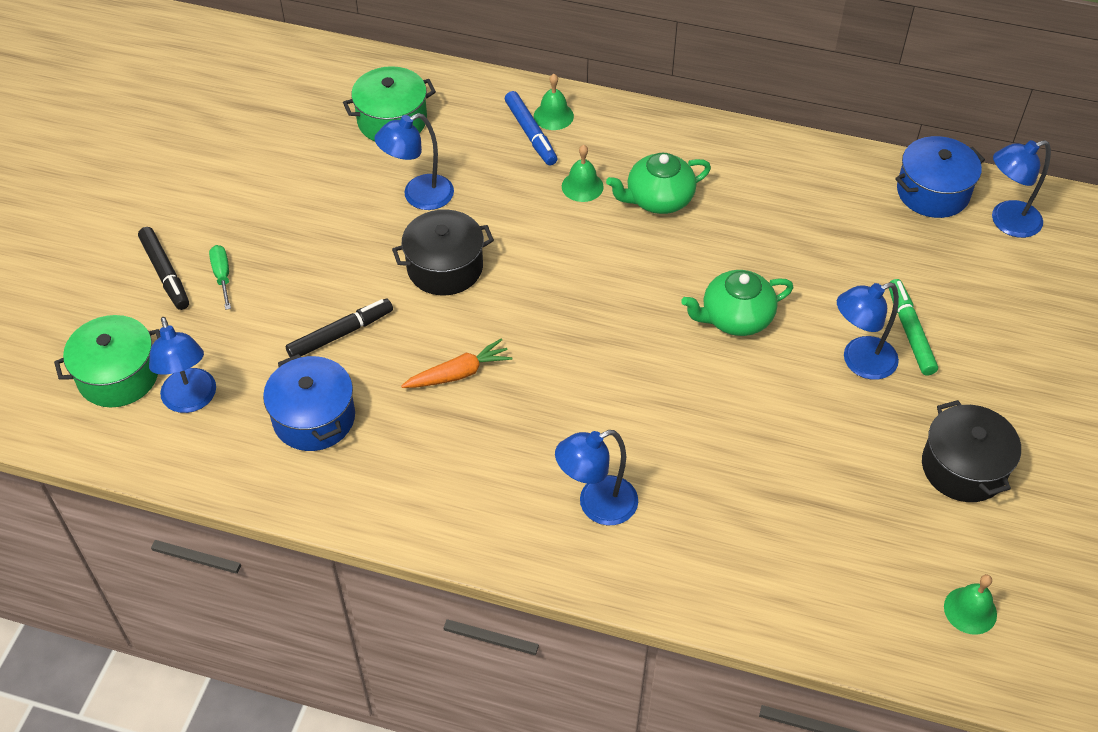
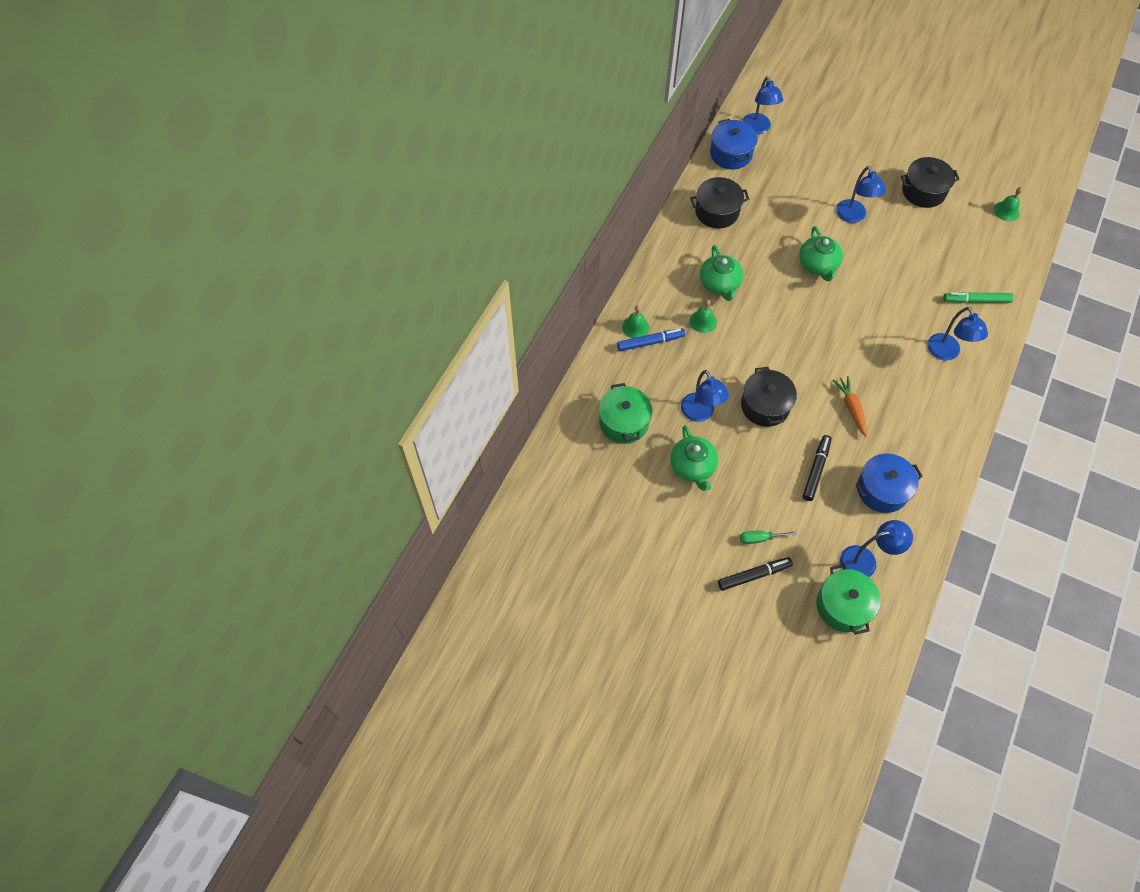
camera: 80 degrees left, 10 degrees up
(330, 196) = (692, 467): none -> green teapot
(340, 334) = (816, 470): black marker -> black marker turned 45 degrees clockwise
(801, 185) = (717, 212): none -> black pot
(910, 332) = (833, 190): green marker -> green marker (976, 300)

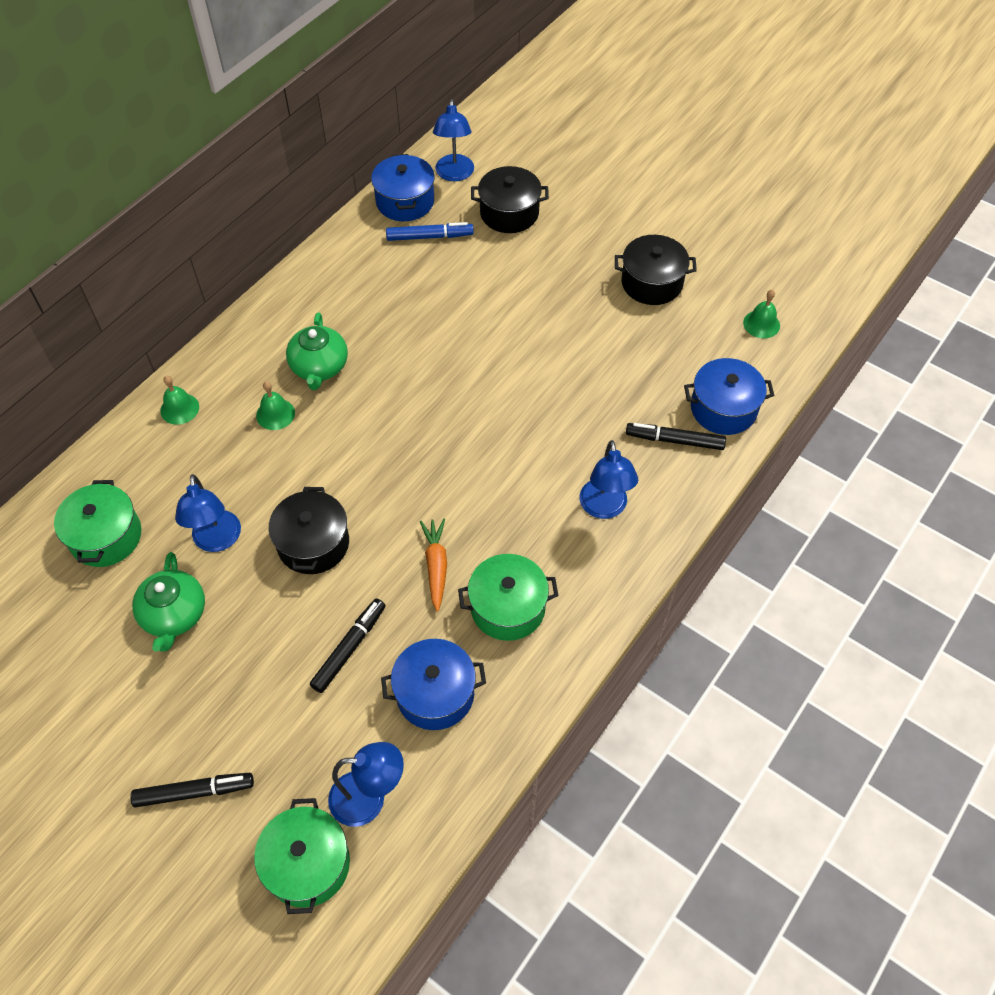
camera: 10 degrees right, 5 degrees down
(650, 342) = (191, 432): blue marker -> blue marker (429, 236)
(717, 212) = (355, 272): black pot -> black pot (509, 213)
(759, 538) = (226, 737): green screwdriver -> none
(818, 265) = (466, 360): green teapot -> none
(853, 216) = (540, 303): blue lamp -> none
(907, 428) = (507, 607): none -> green pot
(976, 300) = (674, 440): green marker -> black marker
(1000, 274) = (723, 408): none -> blue pot

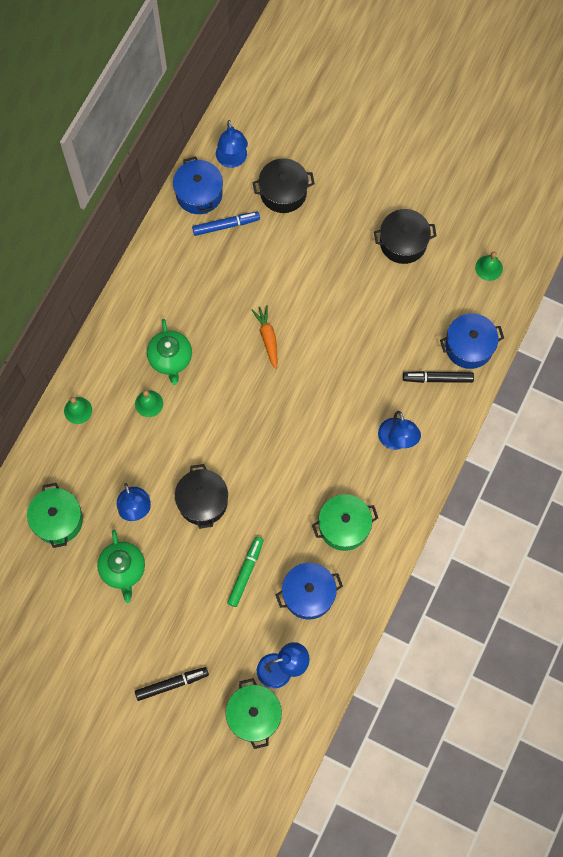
camera: 10 degrees left, 15 degrees up
(349, 648) = (245, 572): black marker -> green marker
(436, 566) = (290, 504): orange carrot -> orange carrot (267, 338)

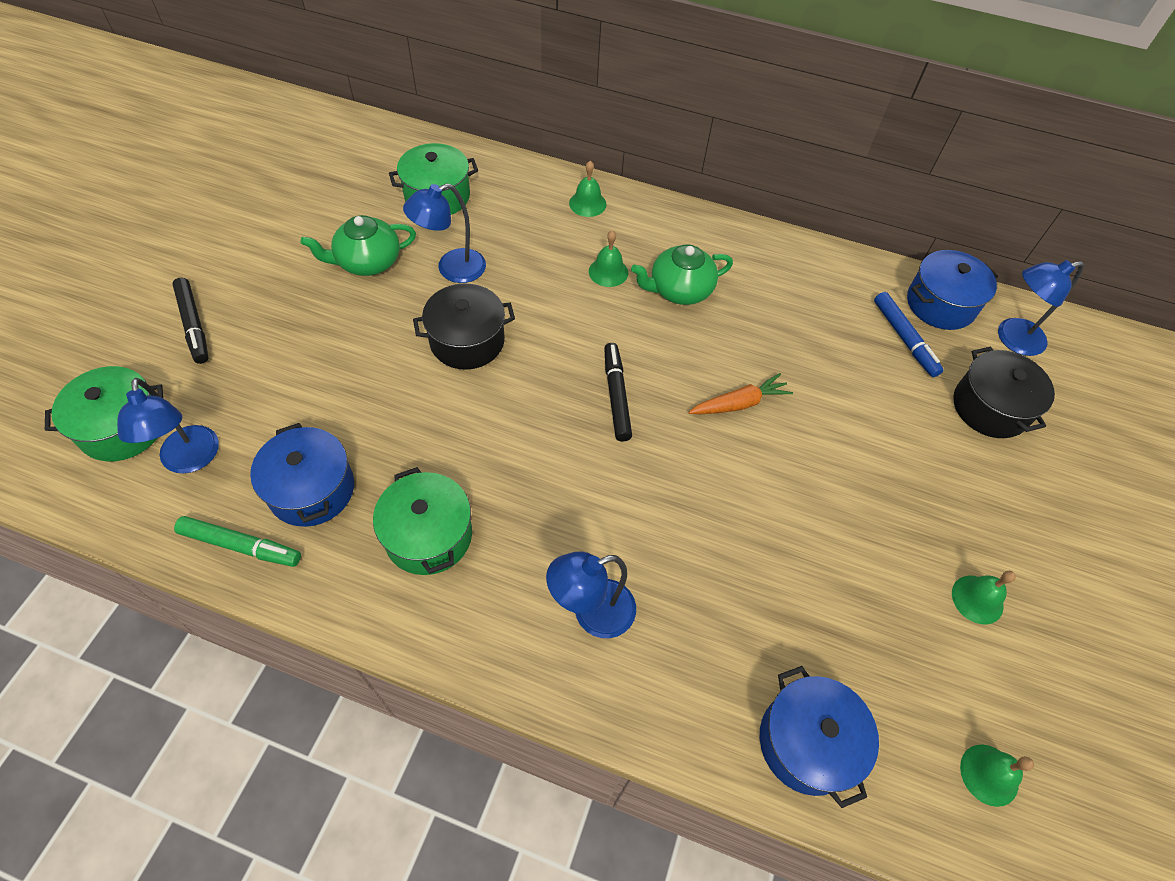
camera: 80 degrees right, 15 degrees down
(245, 572) = (354, 401): green marker -> green marker (241, 545)
(403, 243) = (977, 599): black pot -> green bell
(437, 379) = (726, 682): black marker -> black marker (616, 395)

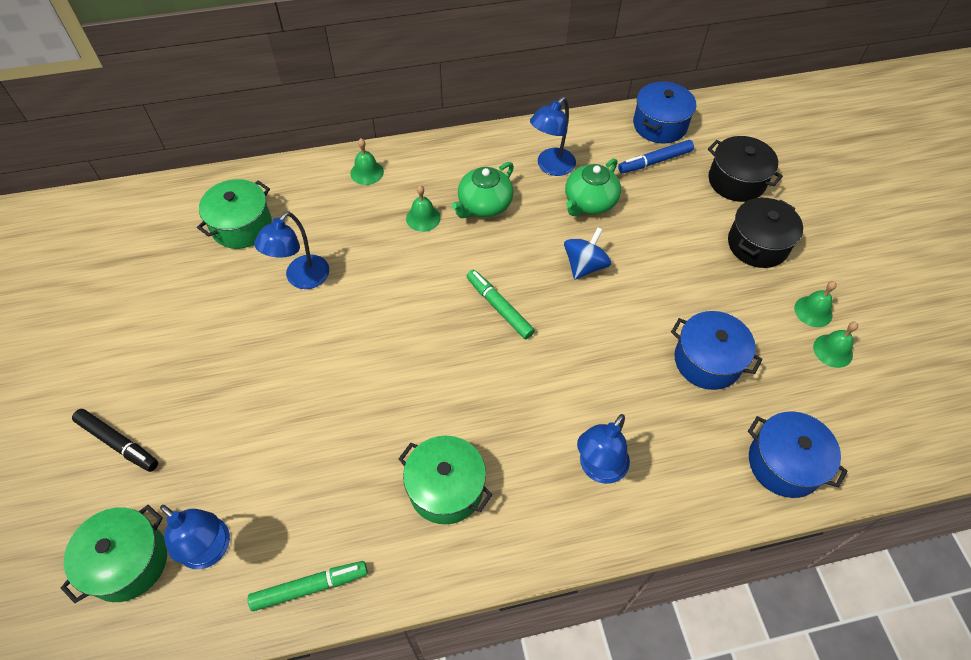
camera: 30 degrees left, 0 degrees up
(312, 489) = (330, 511): blue pot -> blue pot (707, 361)
(368, 262) = (227, 309): green teapot -> green teapot (589, 202)
(467, 341) = (359, 328): black pot -> black pot (757, 244)
(616, 395) = (499, 307): black marker -> green marker
(739, 403) = (584, 266): orange carrot -> blue spinning top
(904, 339) = (655, 161): blue marker -> blue marker turned 120 degrees clockwise
(989, 775) = (890, 414): green bell -> green bell (833, 350)
(1012, 339) = (718, 127): blue lamp -> blue lamp (551, 167)

